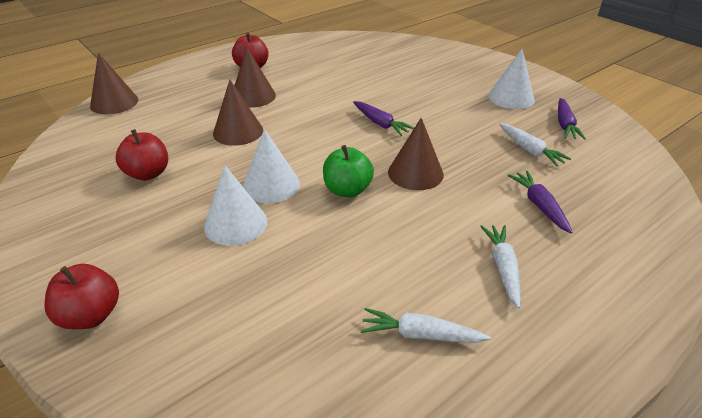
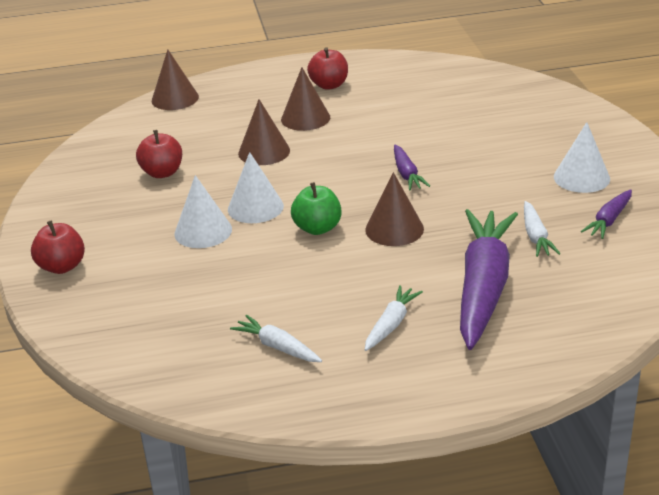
camera: 30 degrees right, 5 degrees down
(539, 206) = (483, 287): purple carrot -> purple carrot, size x2.20

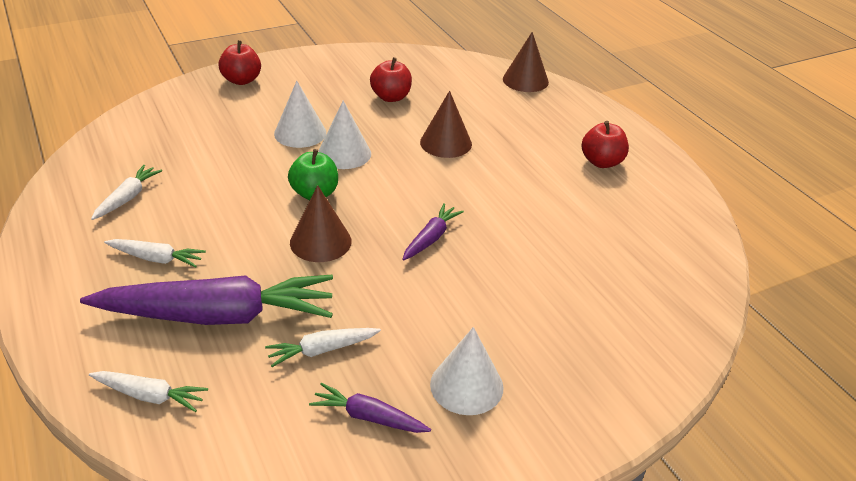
camera: 70 degrees right, 5 degrees up
(305, 118) = (522, 157): brown cone -> none
(407, 174) = (431, 238): purple carrot -> purple carrot turned 150 degrees clockwise
(577, 323) = (150, 396): none -> white carrot

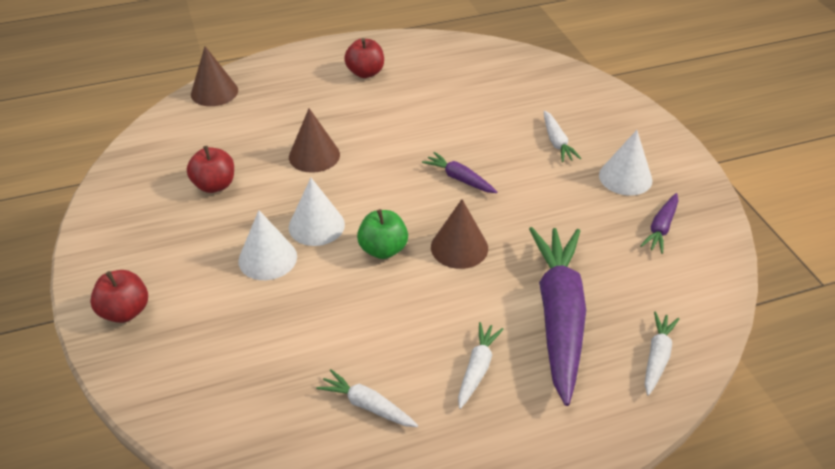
camera: 80 degrees left, 5 degrees up
(322, 350) = (596, 250): white carrot -> white carrot (557, 142)

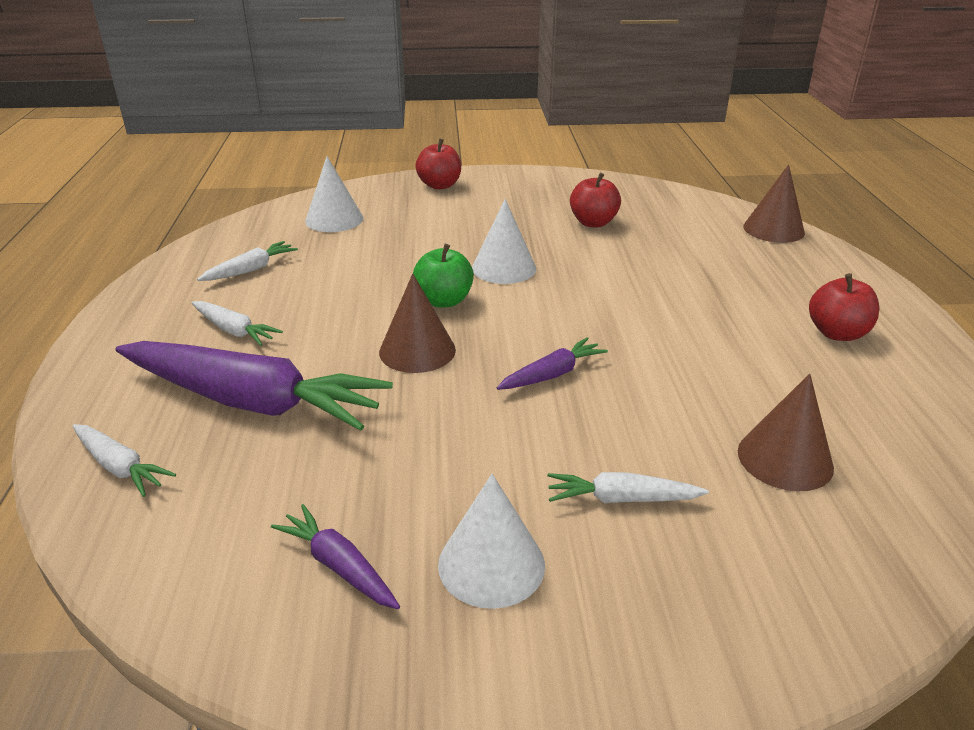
camera: 105 degrees right, 10 degrees down
(267, 258) = (468, 241): white cone -> white cone (334, 219)
(314, 155) = (632, 277): brown cone -> brown cone (785, 459)

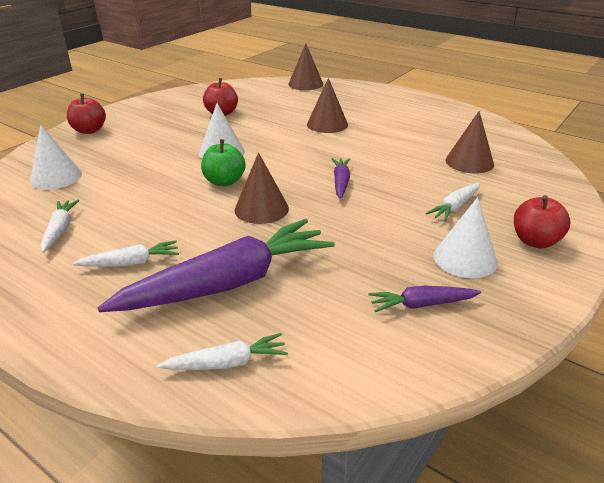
camera: 50 degrees left, 0 degrees up
(689, 295) = (327, 124): none -> brown cone
(837, 333) = (402, 112): red apple -> red apple (535, 241)

